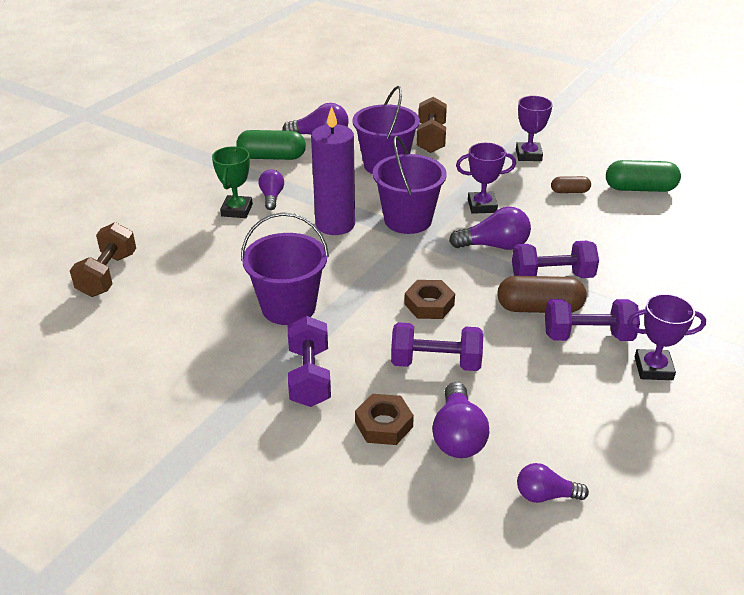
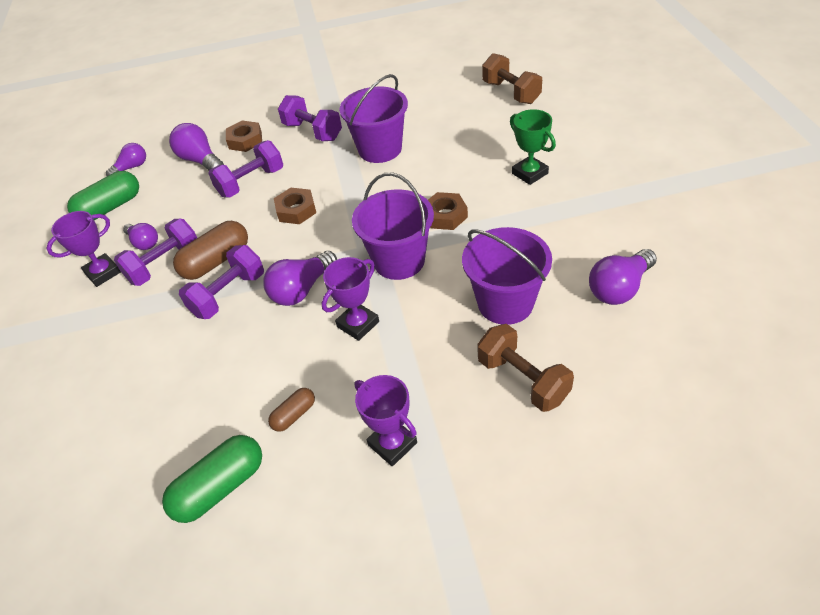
camera: 140 degrees right, 10 degrees up
(272, 157) = (606, 232): green capsule -> green capsule (110, 208)
(272, 197) = (529, 200): purple light bulb -> purple light bulb (144, 243)
(335, 224) = (445, 215): purple candle -> brown nut

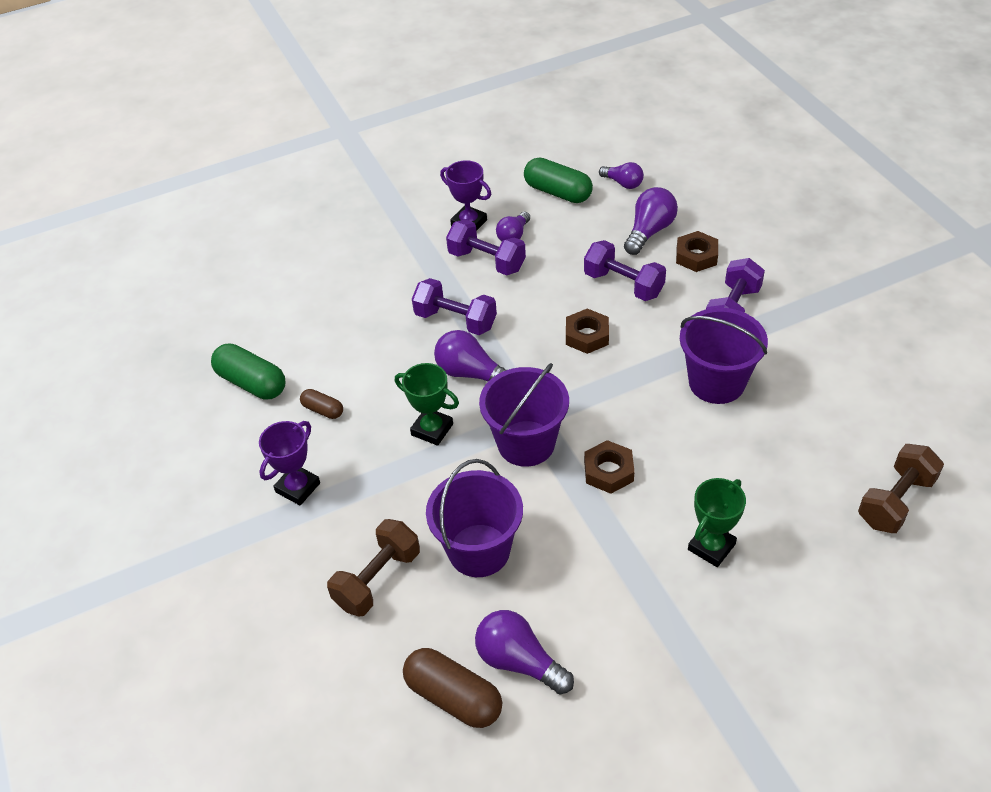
camera: 75 degrees right, 0 degrees up
(216, 261) = (498, 296): brown capsule -> brown capsule (453, 697)
(358, 324) = (432, 429): purple trophy -> green trophy

